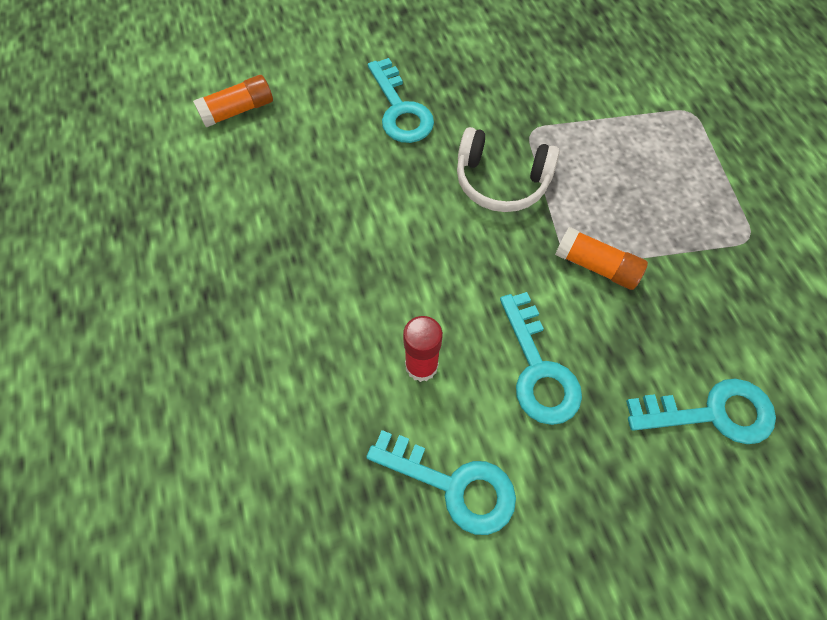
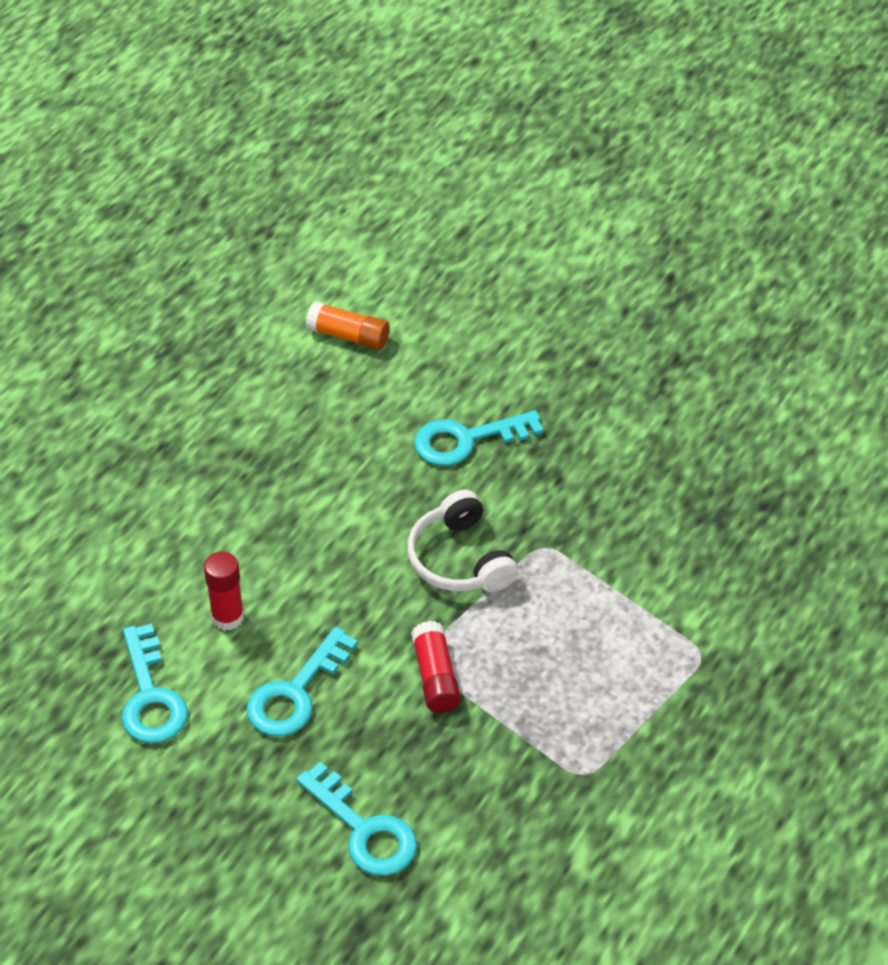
camera: 50 degrees right, 15 degrees down
(400, 109) = (466, 440): turquoise key -> turquoise key turned 45 degrees clockwise
(596, 266) = (435, 677): orange glue stick -> red glue stick

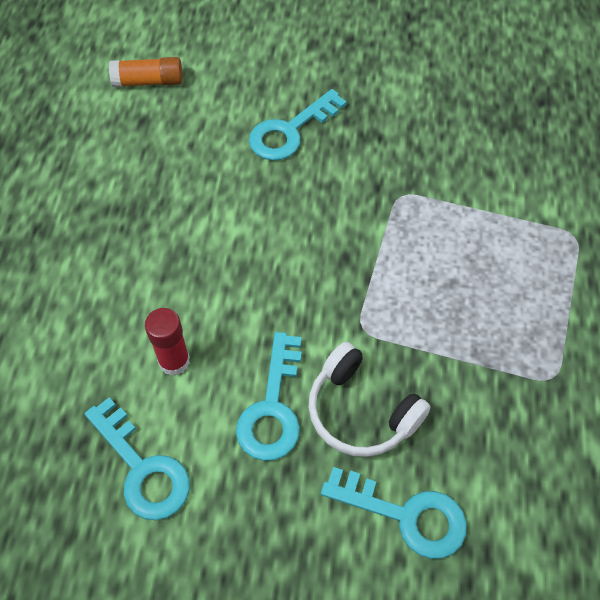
camera: 25 degrees left, 10 degrees up
(435, 677) = (382, 342): red glue stick -> none
(459, 559) = (342, 231): white headphones -> white headphones (361, 411)

